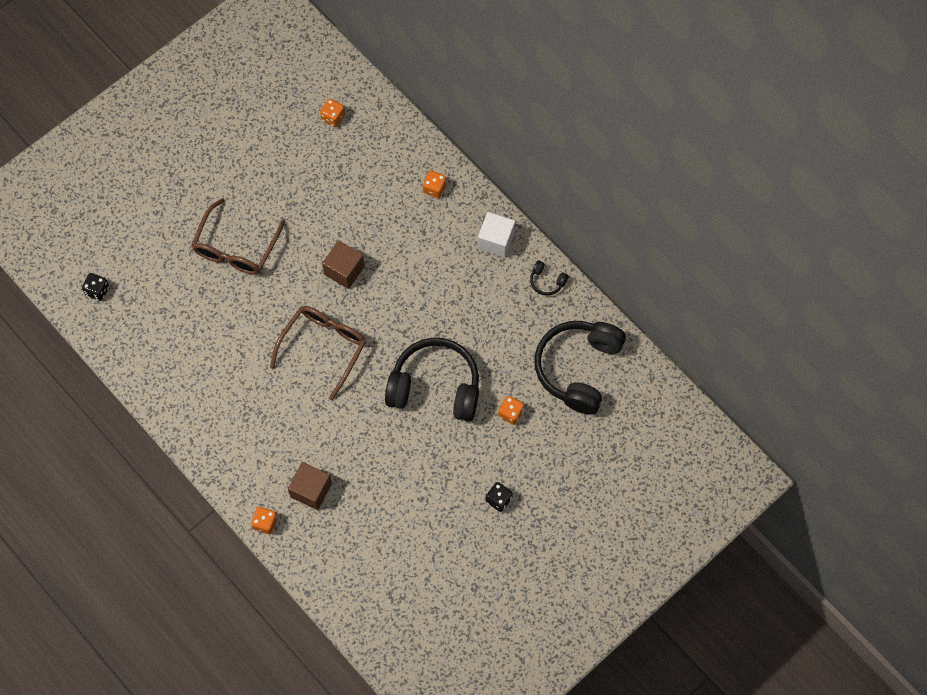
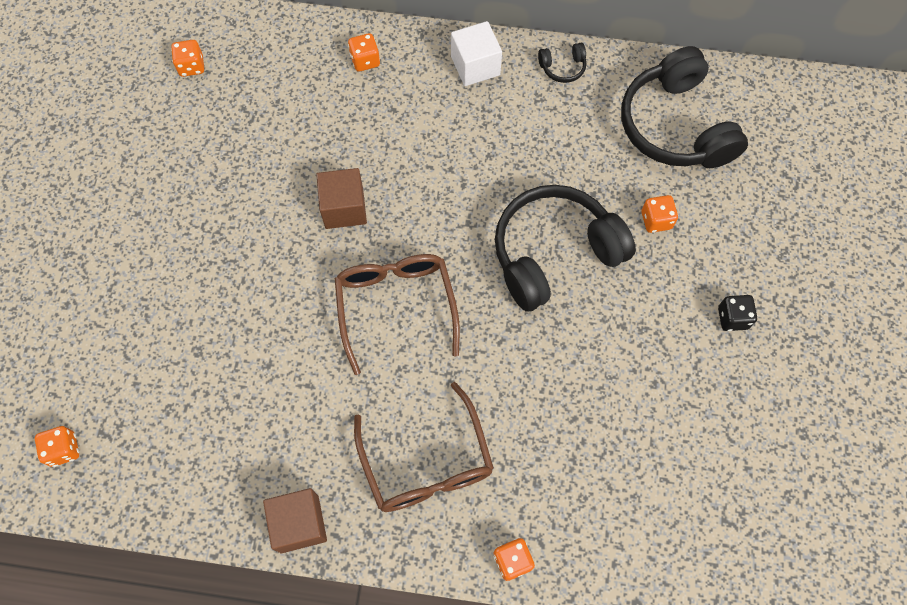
camera: 40 degrees left, 0 degrees up
(97, 291) = (64, 449): black dice -> orange dice
(236, 248) = (198, 274): brown glasses -> brown glasses (427, 463)
(311, 490) = (528, 476): brown cube -> brown cube (299, 524)

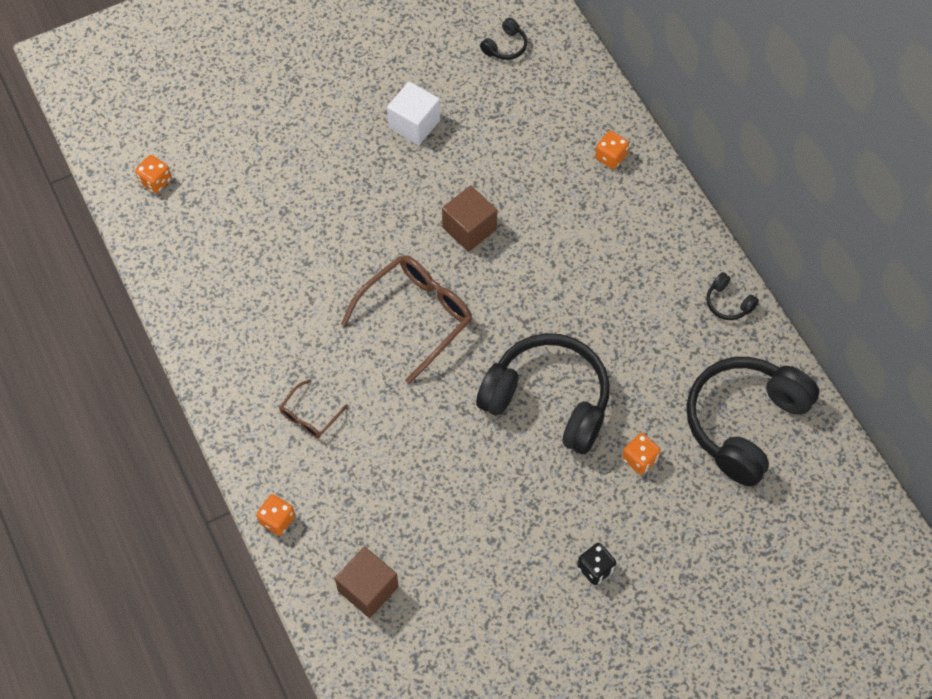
camera: 55 degrees right, 5 degrees down
(191, 66) = (505, 46): orange dice -> black headphones
(299, 524) = (206, 361): brown cube -> brown cube (368, 588)
(427, 463) = (309, 416): brown glasses -> brown glasses, size x0.50
(475, 66) = (673, 237): white cube -> white cube (414, 124)

